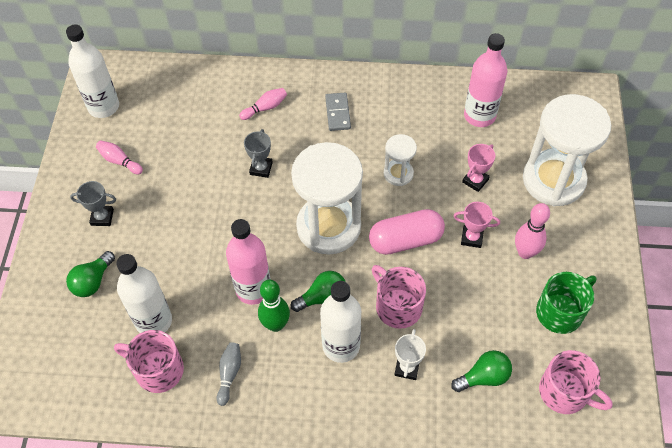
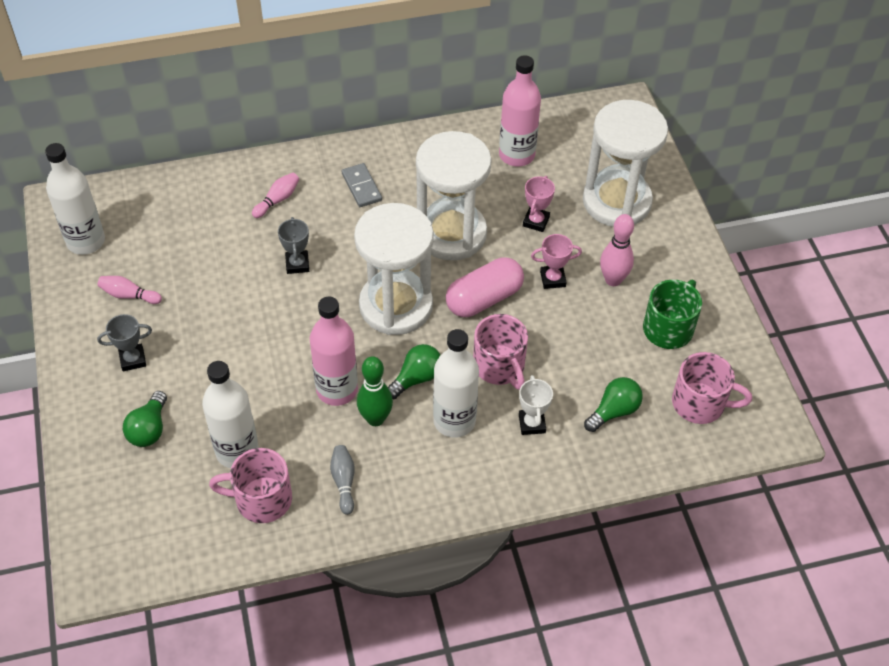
camera: 20 degrees left, 5 degrees down
(397, 306) = (499, 366): pink mug -> pink mug turned 150 degrees counterclockwise
(398, 173) = (451, 234): white hourglass -> white hourglass, size x2.08

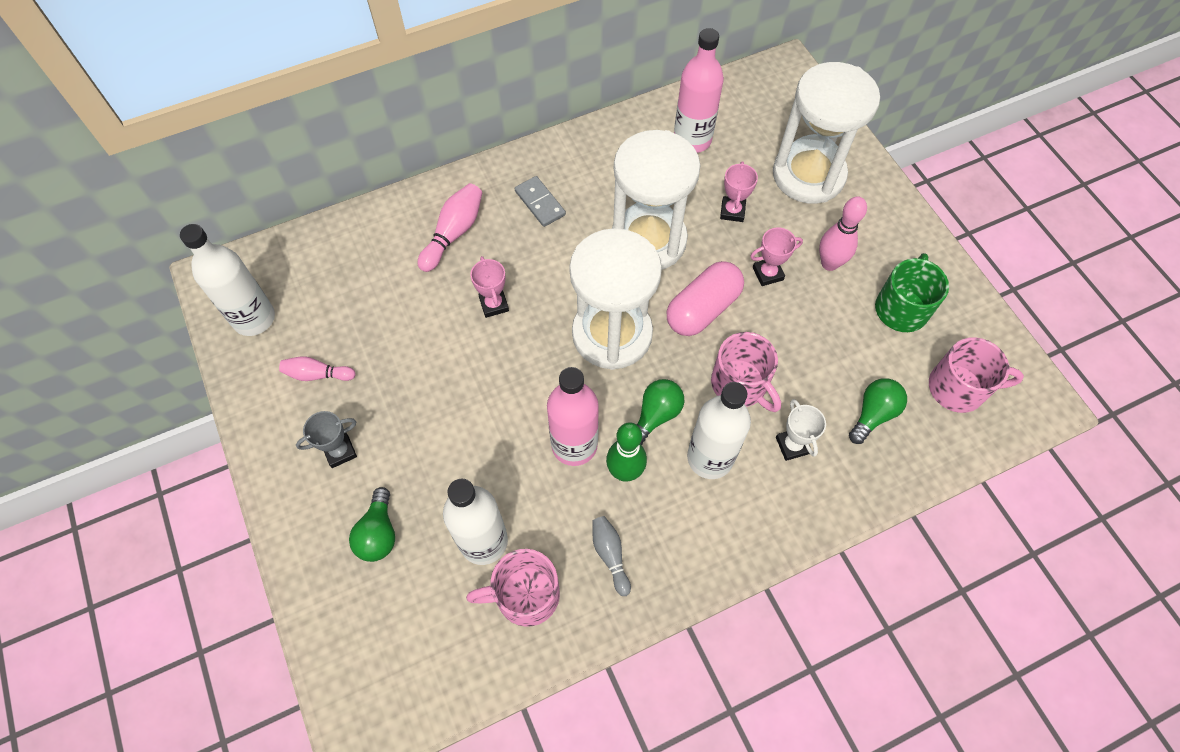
camera: 10 degrees left, 10 degrees up
(277, 200) = (453, 233): pink bowling pin -> pink bowling pin, size x1.51
(297, 264) = (494, 304): grey trophy -> pink trophy

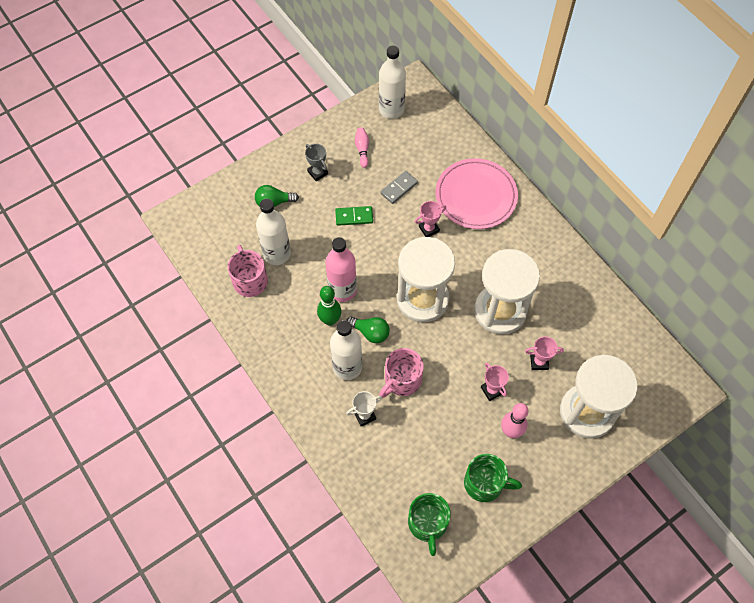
camera: 80 degrees right, 0 degrees up
(443, 407) = (354, 217): none -> green domino
(453, 233) = (476, 196): pink bowling pin -> pink plate
(540, 203) = (513, 240): grey domino -> grey domino (399, 188)
(610, 555) = (278, 320): grey bowling pin -> none
(692, 140) = (596, 328): pink bottle -> none
(702, 309) = (453, 351): pink capsule -> none
(873, 414) = (396, 466): green light bulb -> none
(958, 388) = (428, 523): pink mug -> green mug

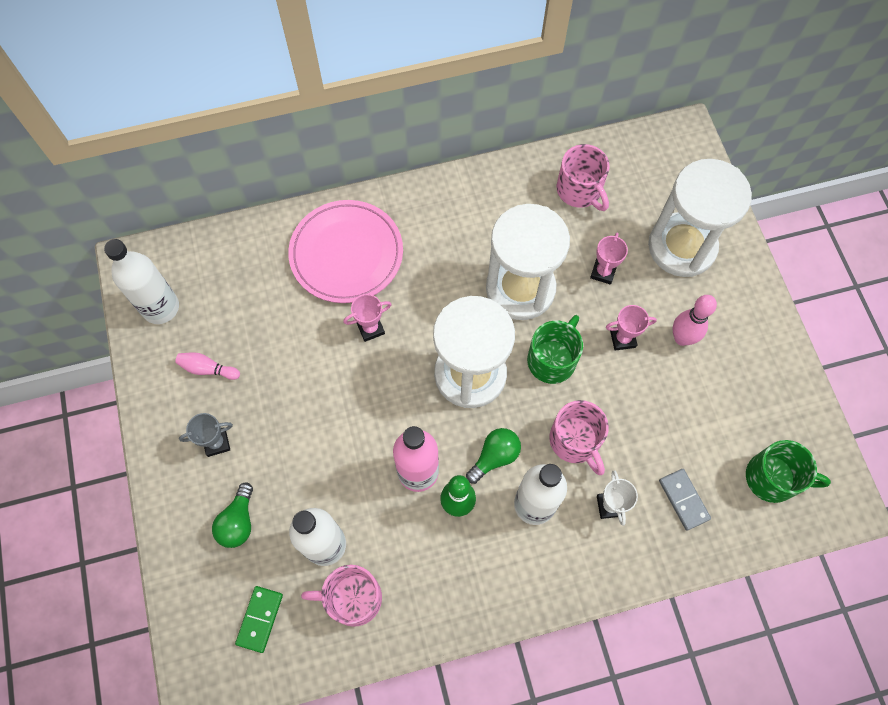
camera: 70 degrees left, 5 degrees up
(354, 217) = (311, 417): green domino -> green domino (259, 619)
(399, 188) = (292, 343): grey domino -> grey domino (683, 499)
(429, 229) = (370, 328): pink trophy -> pink trophy turned 75 degrees clockwise
(485, 483) = (739, 392): green mug -> green mug (552, 359)
(599, 327) = (580, 190): none -> pink mug

